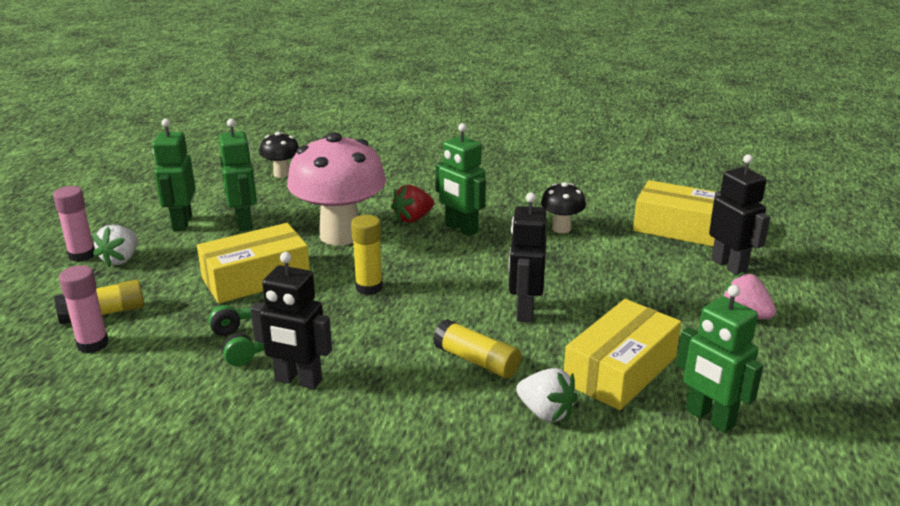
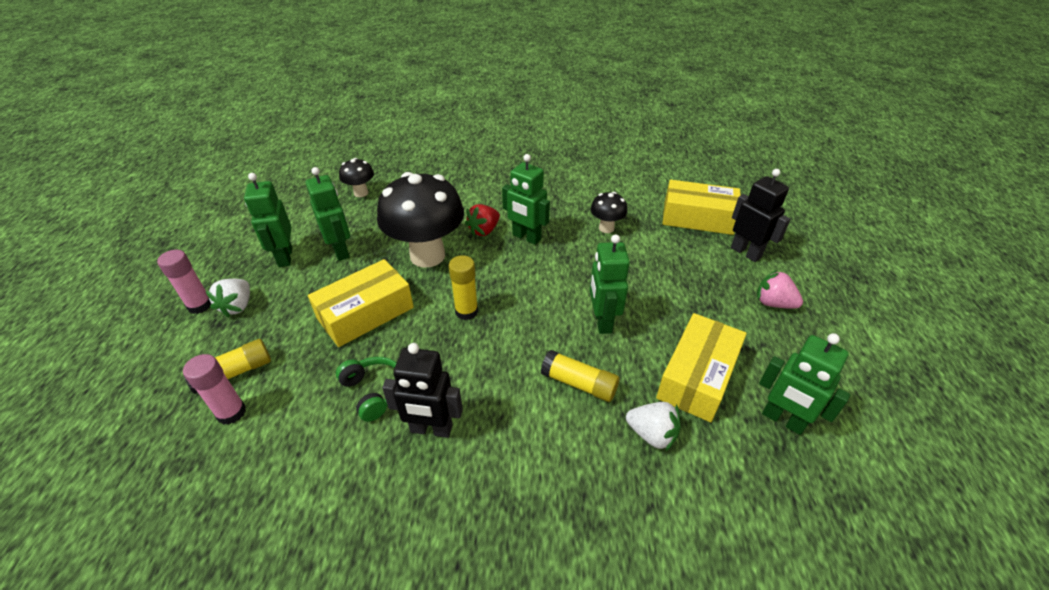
camera: 10 degrees left, 15 degrees up
(340, 235) = (427, 256): pink mushroom -> black mushroom
(524, 311) = (602, 321): black robot -> green robot

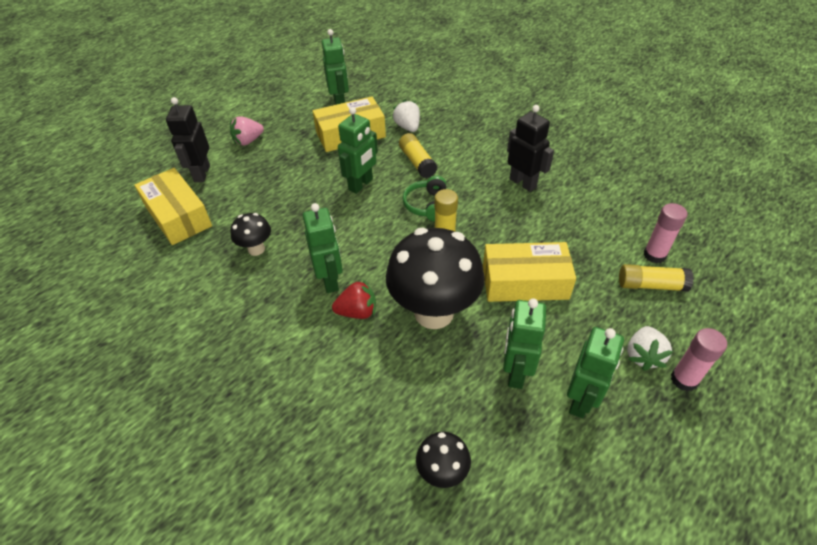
camera: 140 degrees left, 5 degrees up
(237, 306) = (643, 356): white strawberry -> white strawberry turned 150 degrees clockwise
(374, 391) = (547, 219): green headphones -> green headphones (427, 205)
(773, 303) = (248, 141): pink strawberry -> pink strawberry turned 75 degrees clockwise

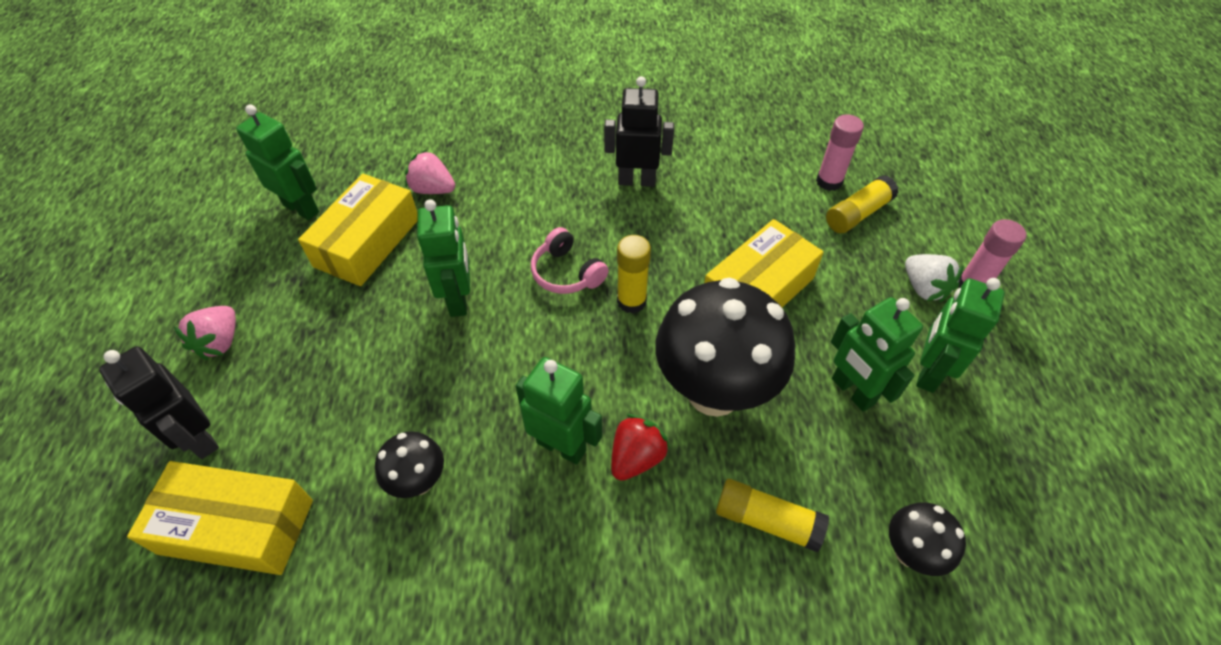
camera: 45 degrees left, 5 degrees up
(407, 127) = (433, 189): white strawberry -> pink strawberry
(417, 162) = (496, 227): yellow glue stick -> yellow glue stick (767, 520)
(427, 205) = (567, 273): green headphones -> pink headphones
(581, 400) = (928, 372): green robot -> green robot turned 135 degrees counterclockwise

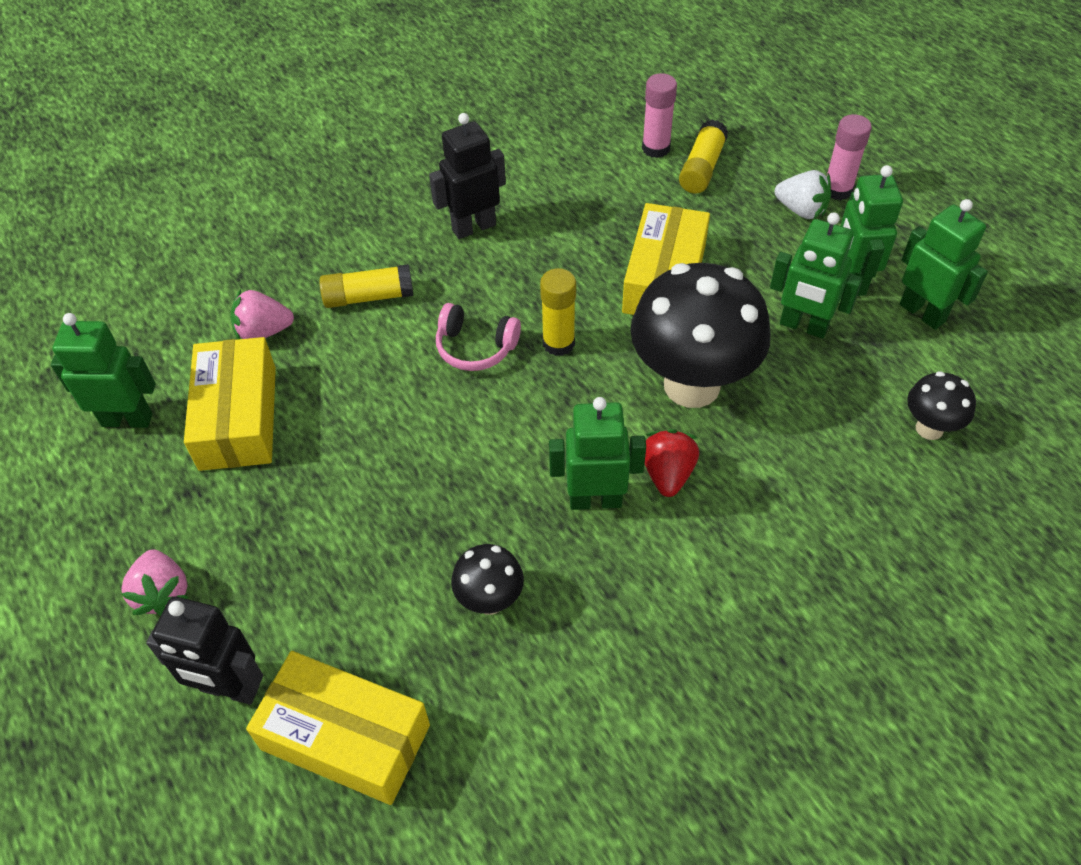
camera: 30 degrees left, 0 degrees up
(236, 527) = (345, 737): yellow box -> yellow box turned 45 degrees clockwise
(459, 299) = (387, 424): green robot -> green robot (922, 313)
(767, 520) = (809, 464): yellow glue stick -> yellow glue stick (368, 297)

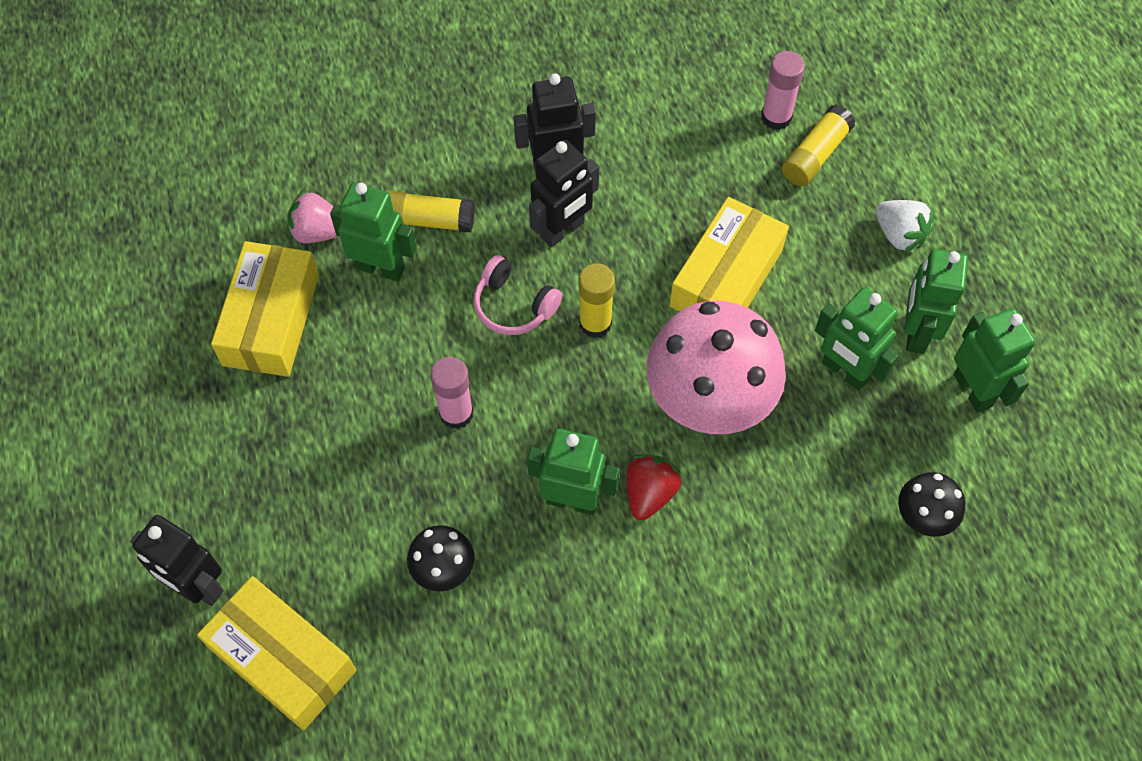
camera: 15 degrees right, 10 degrees up
(127, 419) = (171, 293): green robot -> green robot (381, 268)
(163, 593) = (162, 479): pink strawberry -> none
(499, 276) = (562, 230): none -> black robot
(691, 385) = (708, 406): black mushroom -> pink mushroom
(837, 190) = (948, 220): pink glue stick -> pink glue stick (456, 413)

